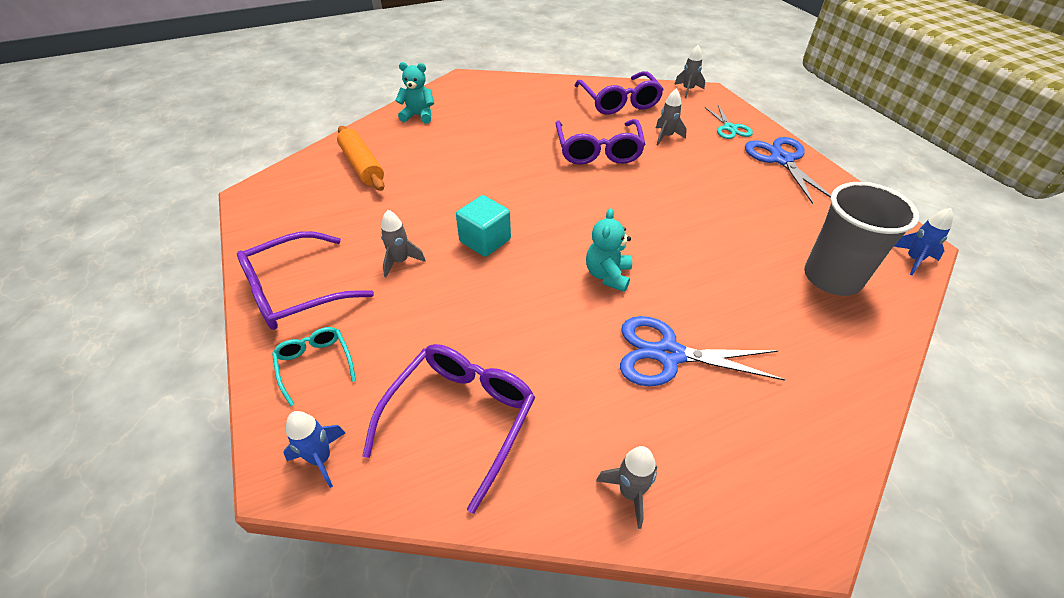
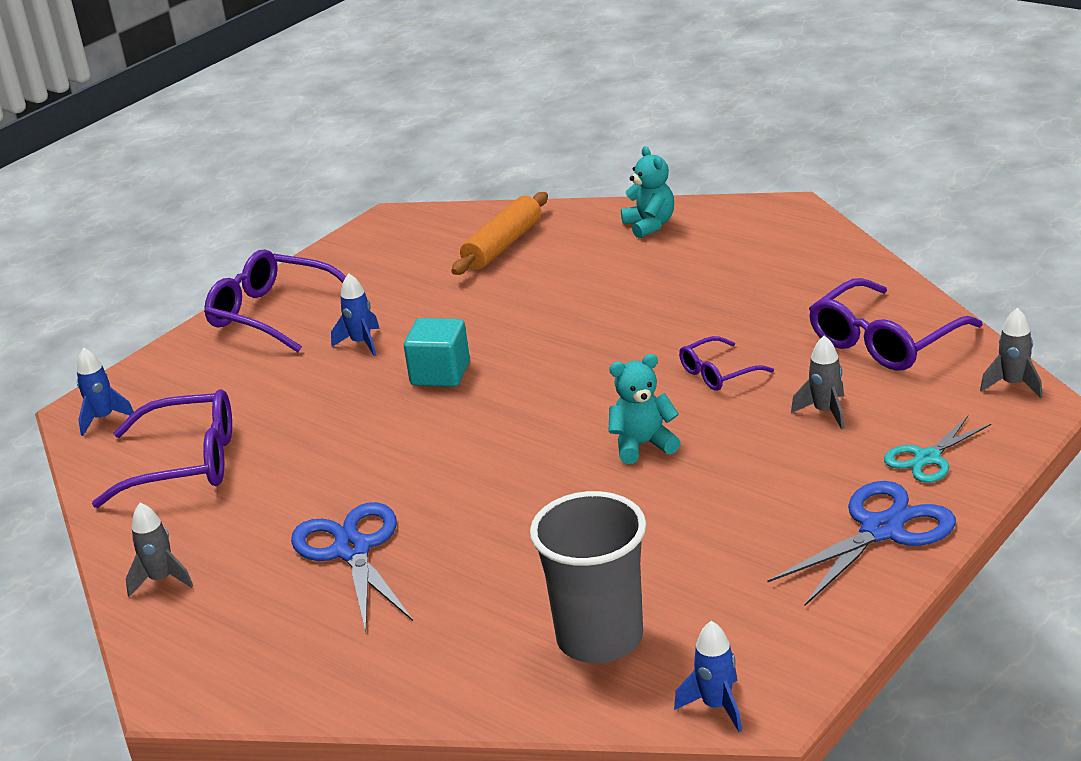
camera: 65 degrees right, 15 degrees down
(315, 365) = (194, 368): turquoise glasses -> none
(400, 261) = (361, 343): grey rocket -> blue rocket
(598, 150) = (718, 373): purple glasses -> purple glasses, size x0.55
(608, 275) = (451, 471): turquoise teddy bear -> turquoise teddy bear (643, 445)

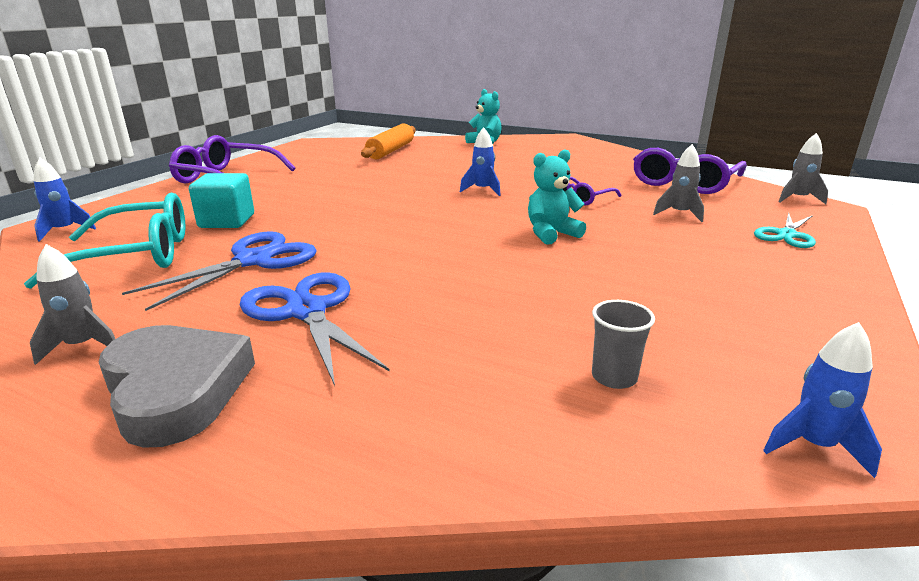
camera: 15 degrees left, 5 degrees down
(184, 463) = (135, 255): purple glasses -> turquoise glasses
(243, 628) = (176, 390): none -> grey heart
(361, 343) = (298, 189): blue rocket -> blue rocket (482, 190)
(440, 374) = (364, 202): turquoise cube -> turquoise cube (227, 221)
(600, 638) = (614, 377): grey cup -> grey cup, size x0.45
(881, 530) = (805, 278): blue scissors -> blue scissors (253, 261)

